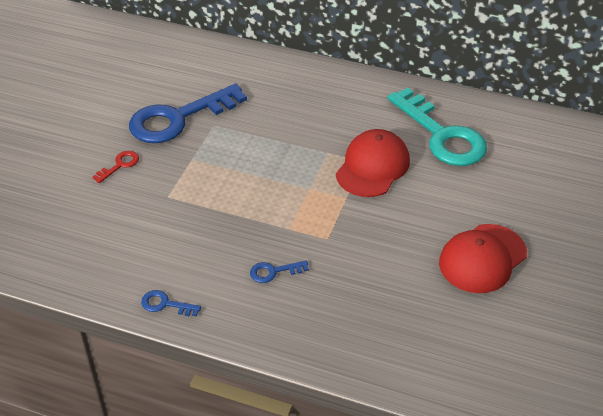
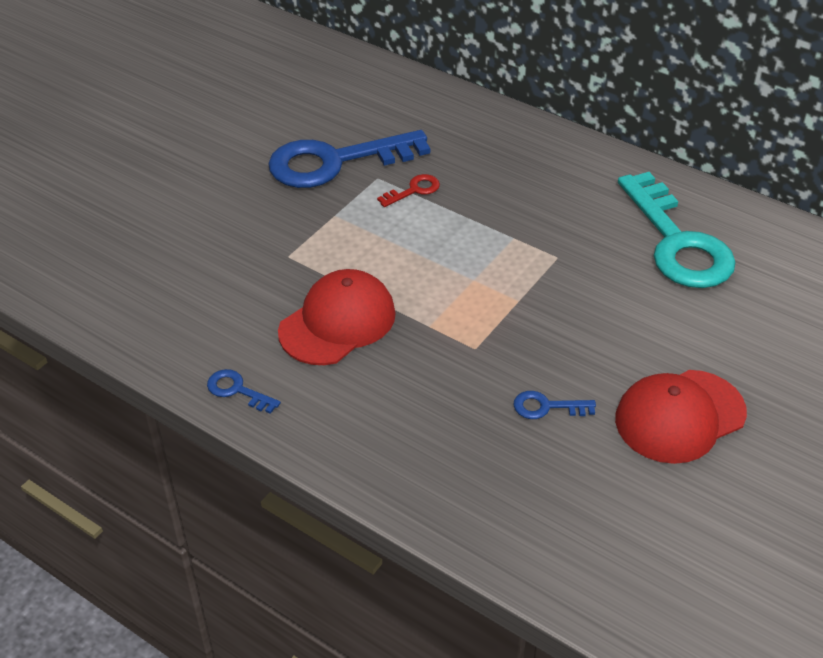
camera: 15 degrees right, 0 degrees up
(120, 165) = (242, 207): red key -> red key (414, 190)
(274, 272) = (389, 377): blue key -> blue key (546, 407)
(372, 167) = (568, 267): red cap -> red cap (337, 322)

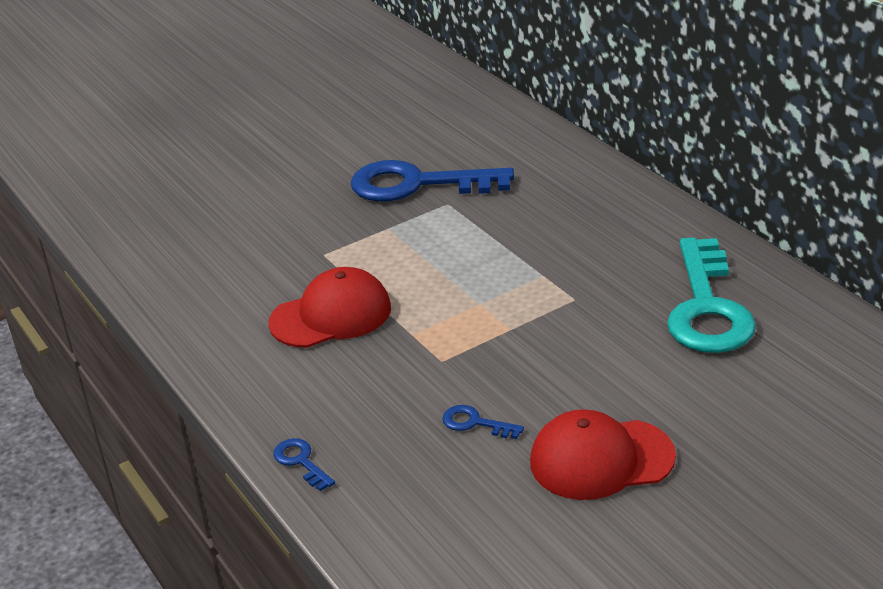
camera: 25 degrees right, 10 degrees down
(237, 390) = (209, 352): blue key -> blue key (301, 462)
(414, 190) = (474, 219): red key -> none

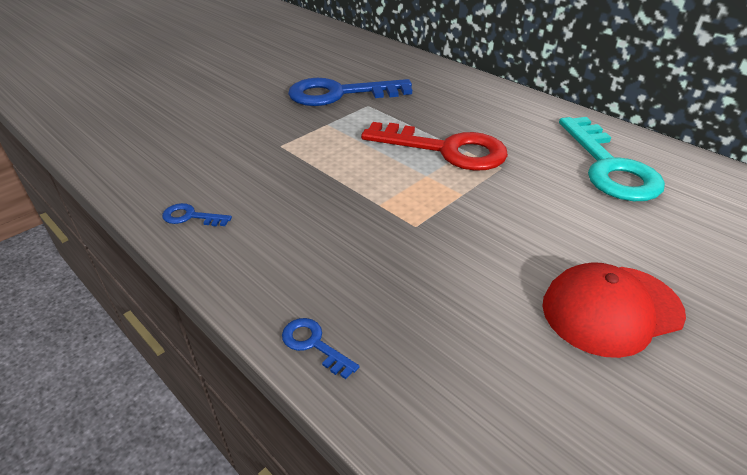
camera: 15 degrees left, 5 degrees up
(331, 315) = (301, 193): red cap -> none
(475, 423) = (474, 283): blue key -> blue key (191, 217)
(518, 272) = (446, 149): none -> red key

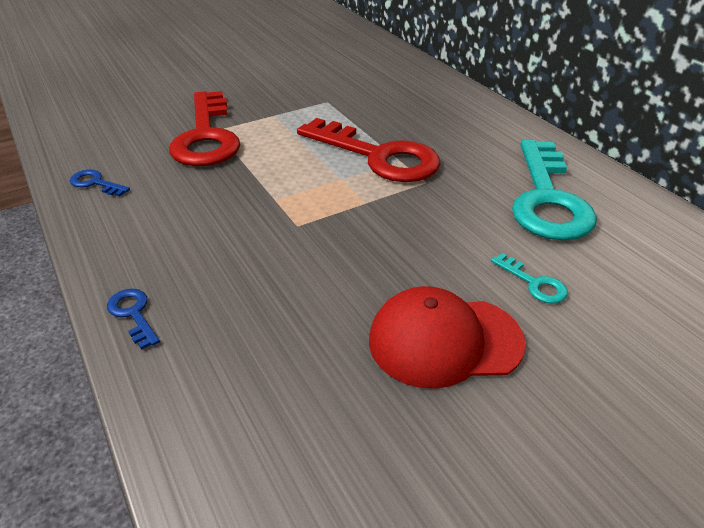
camera: 15 degrees right, 0 degrees up
(275, 153) = (206, 136): none -> red key
(339, 94) = (305, 87): blue key -> none
(647, 242) = (534, 283): none -> turquoise key

